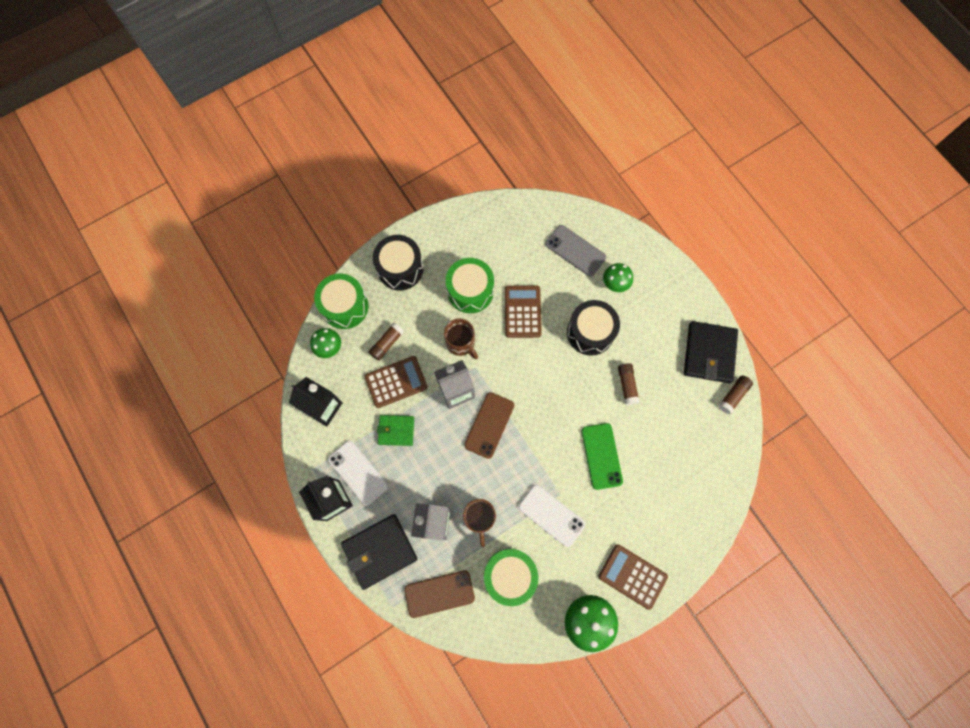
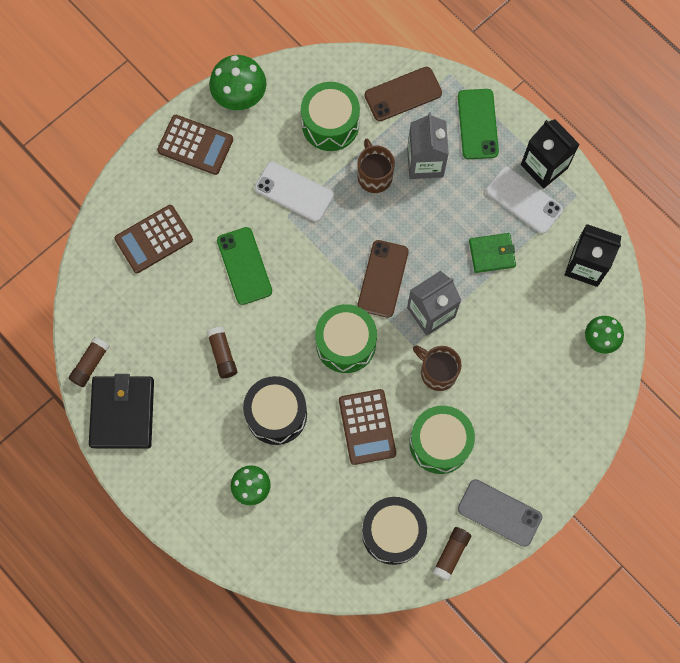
camera: 170 degrees right, 0 degrees up
(345, 306) = (596, 394): green drum -> green drum (345, 343)
(380, 551) = (477, 124): black wallet -> green phone
(387, 343) = (529, 356): brown glue stick -> brown glue stick (451, 554)
(396, 382) = (506, 310): brown calculator -> brown calculator (154, 239)
(400, 268) = (538, 458): black drum -> black drum (393, 533)
(575, 251) = (310, 525): grey phone -> grey phone (499, 513)

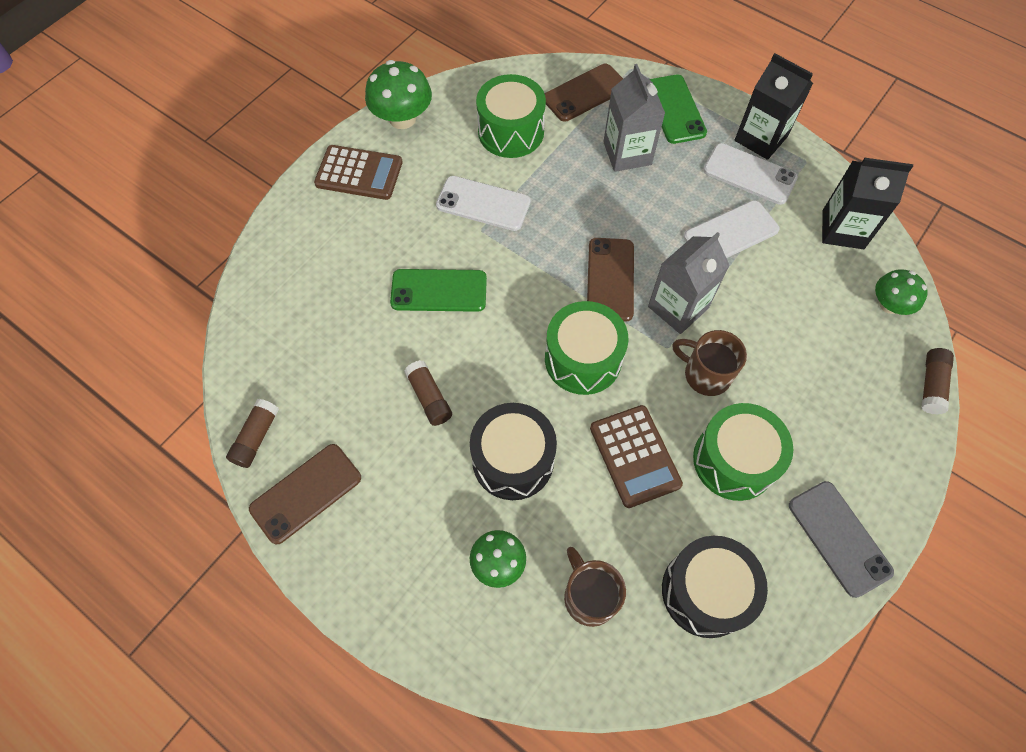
camera: 10 degrees left, 10 degrees down
(122, 413) = (306, 493): black wallet -> brown phone
(154, 239) = (322, 278): brown calculator -> none
(244, 266) = (439, 291): green phone -> green phone turned 60 degrees counterclockwise
(374, 175) = (573, 174): brown mug -> brown mug (589, 596)
(451, 554) = (792, 607): brown glue stick -> brown glue stick (931, 385)
(492, 253) = (731, 233): green wallet -> white phone
(499, 513) = (839, 538): grey phone -> grey phone turned 45 degrees clockwise

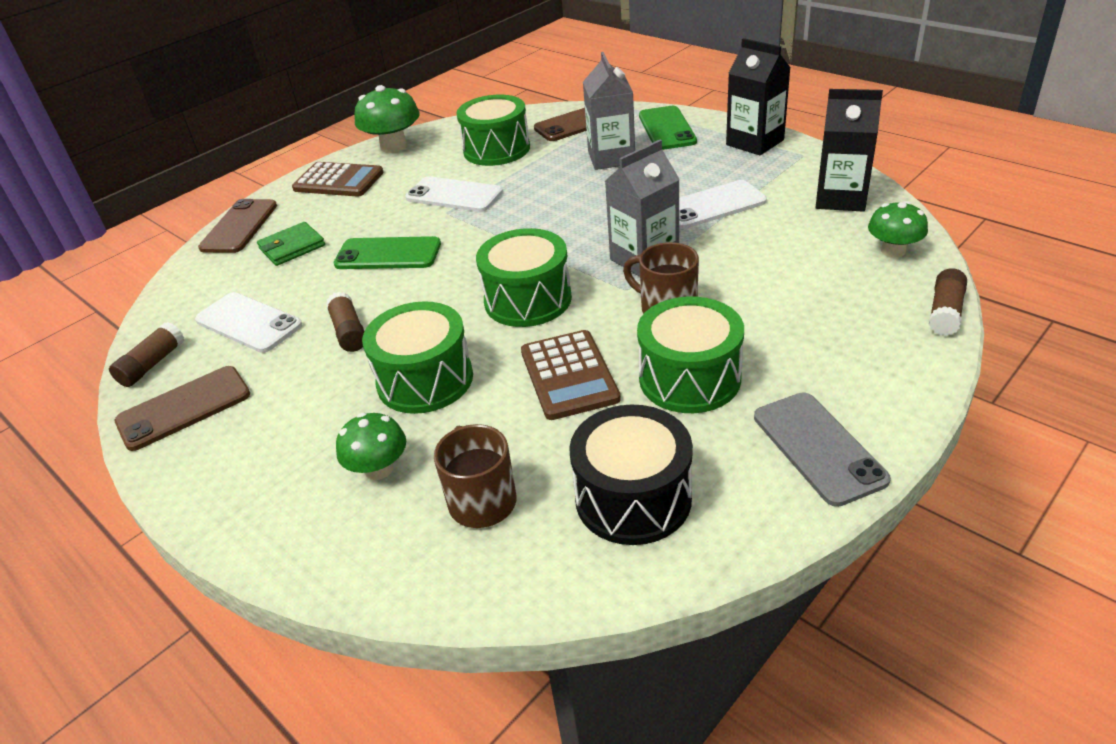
camera: 10 degrees right, 25 degrees down
(340, 276) = (292, 247): none -> green wallet
(513, 460) = (425, 380): black drum -> green drum
(610, 279) = (573, 241): brown phone -> brown phone (239, 227)
(749, 174) = (739, 165): white phone -> white phone (249, 323)

